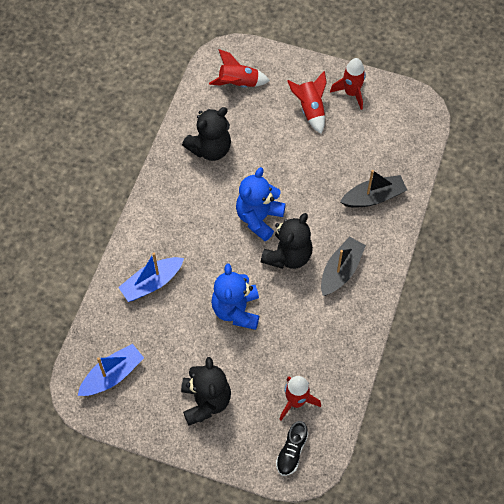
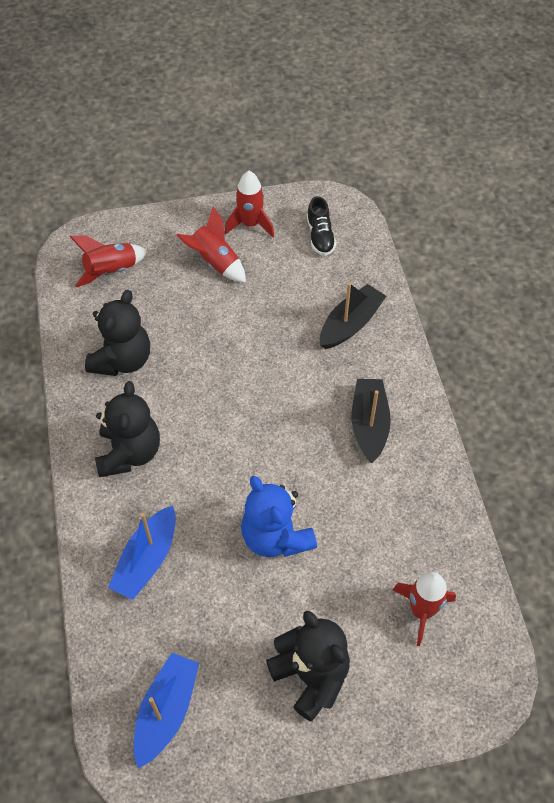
camera: 30 degrees left, 5 degrees down
(259, 218) = (233, 412): blue teddy bear -> none
(288, 256) = (296, 438): black teddy bear -> black teddy bear (129, 453)
(291, 452) = (458, 678): black shoe -> black shoe (320, 236)

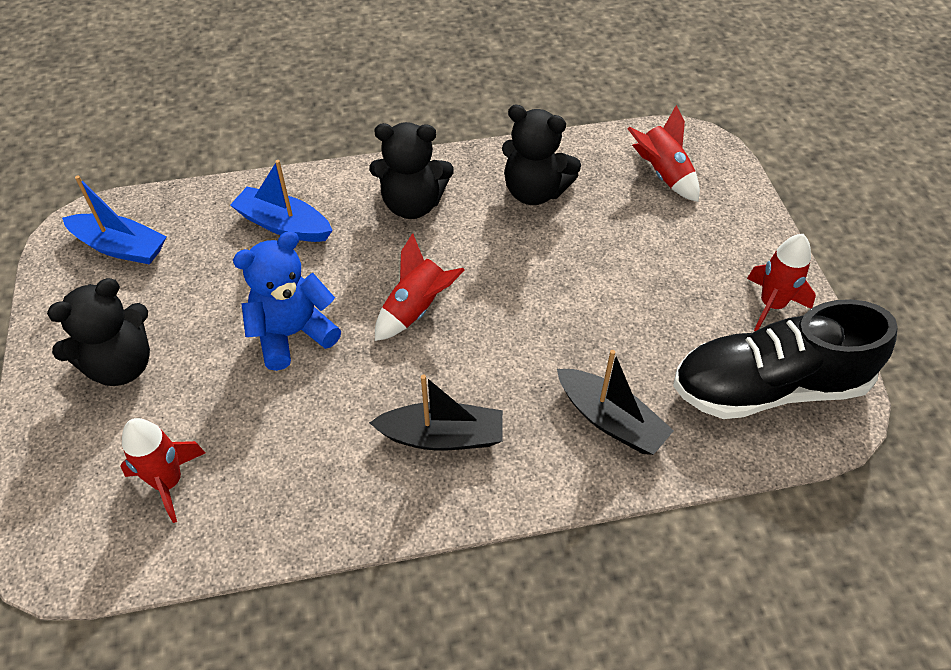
camera: 90 degrees right, 5 degrees down
(215, 262) = (695, 269): red rocket -> red rocket (417, 309)
(320, 236) = (768, 387): black shoe -> black shoe, size x2.25

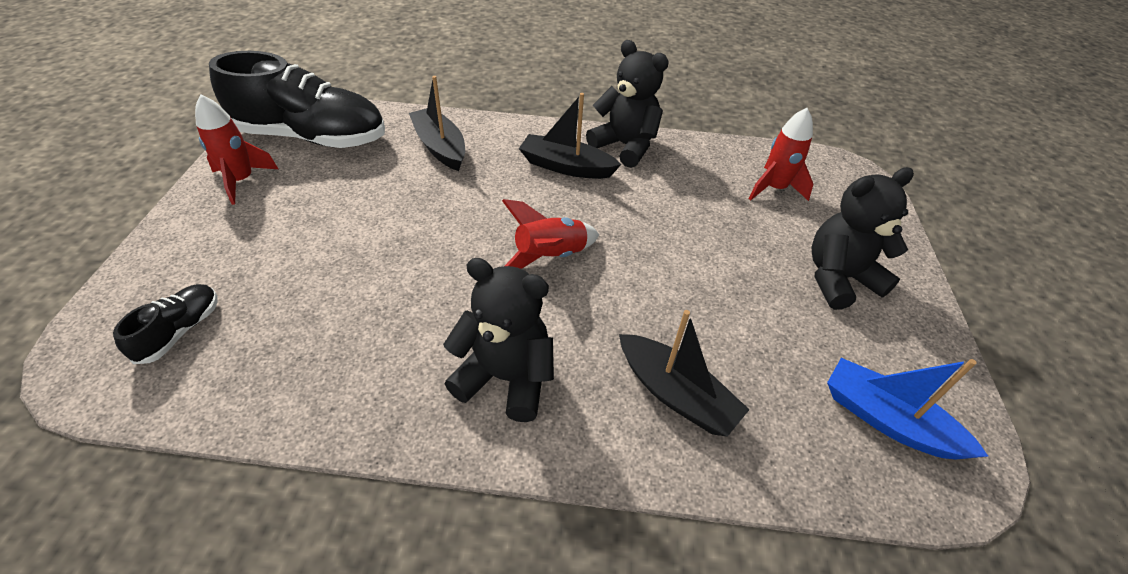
camera: 165 degrees left, 5 degrees down
(283, 225) = (676, 394): blue boat -> black boat
(292, 334) = (674, 265): blue teddy bear -> none
(535, 192) = (348, 352): black teddy bear -> black teddy bear (625, 146)
(663, 174) = (180, 331): red rocket -> black shoe

